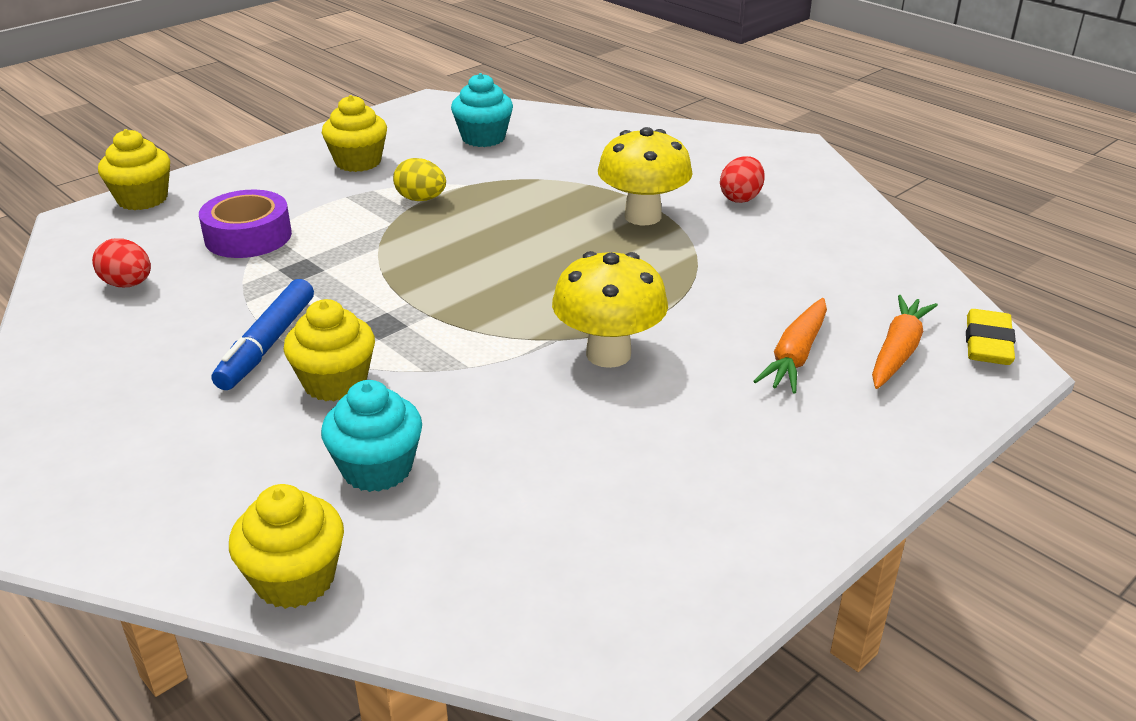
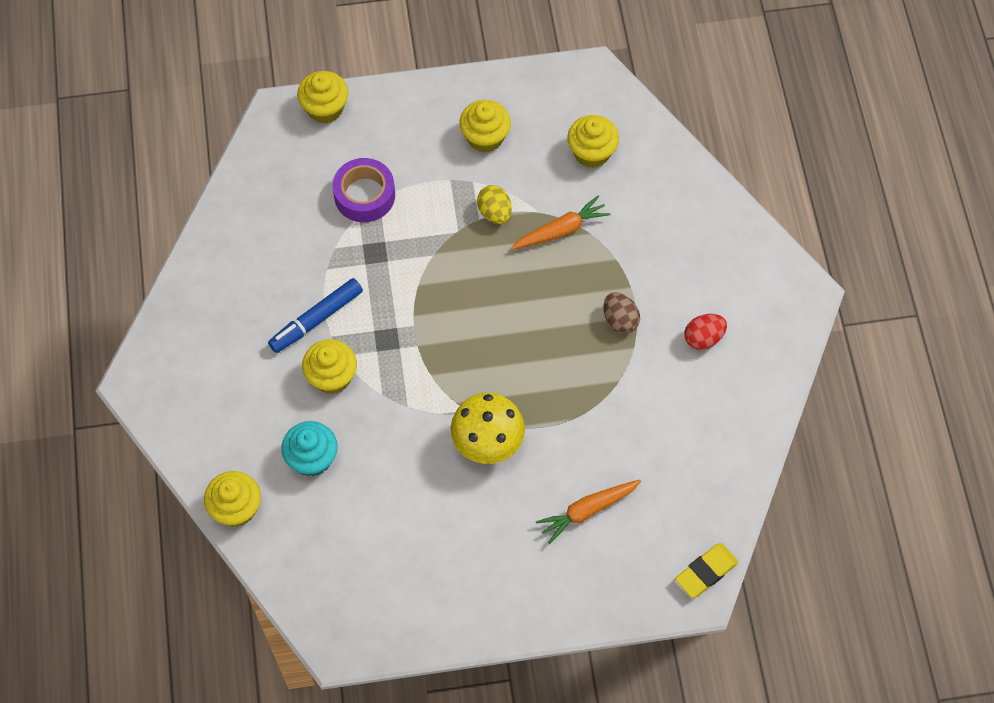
camera: 35 degrees right, 30 degrees up
(128, 284) = (272, 210): red egg -> none
(483, 138) = (591, 152): turquoise cupcake -> yellow cupcake
(642, 216) = (620, 320): yellow mushroom -> brown egg
(898, 351) = (648, 544): orange carrot -> orange carrot (561, 230)

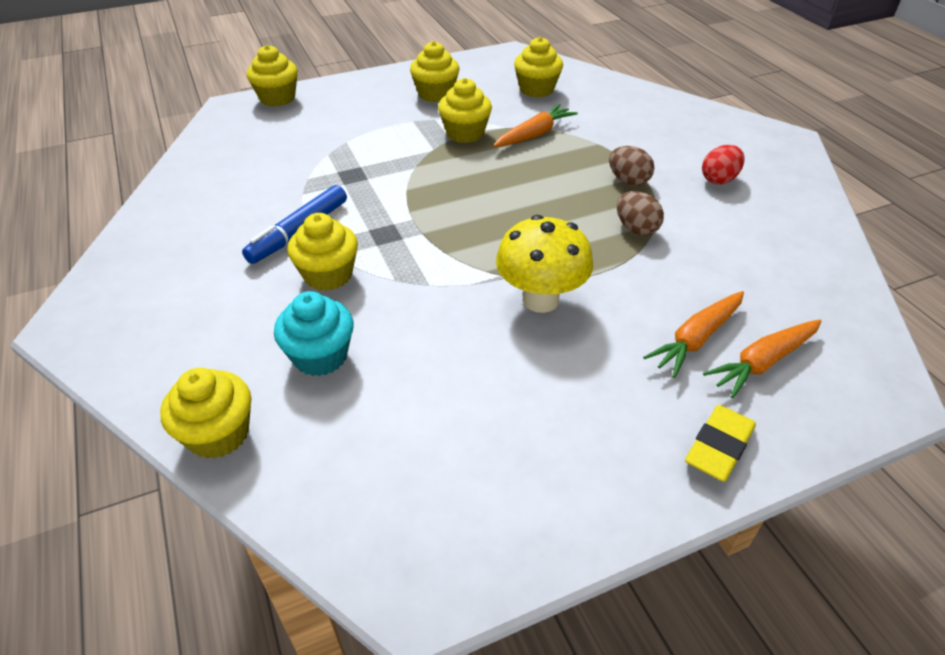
camera: 15 degrees left, 20 degrees down
(364, 195) = (330, 141): purple tape -> none
(494, 212) = (465, 133): yellow egg -> yellow cupcake
(597, 384) = (636, 228): none -> brown egg
(624, 544) = (762, 362): none -> orange carrot
(706, 572) = (881, 370): yellow eraser -> yellow eraser (718, 447)

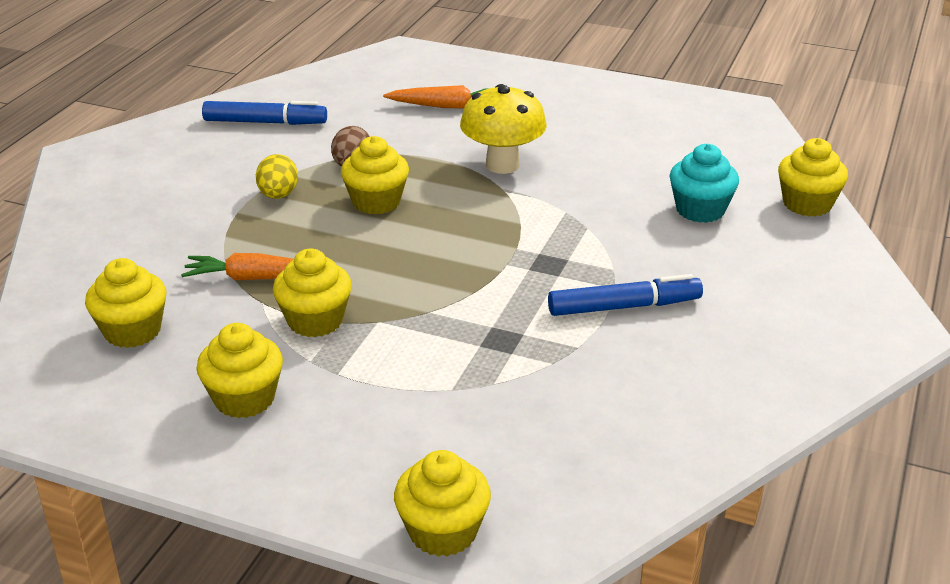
camera: 135 degrees left, 10 degrees down
(328, 275) = (637, 257): yellow cupcake -> yellow cupcake (376, 202)
(628, 181) = (278, 195): brown egg -> yellow egg
(718, 447) = (524, 76): yellow eraser -> none
(719, 179) = (214, 159): red egg -> none
(762, 362) = (434, 84): orange carrot -> none
(766, 225) = (265, 122): none -> blue marker

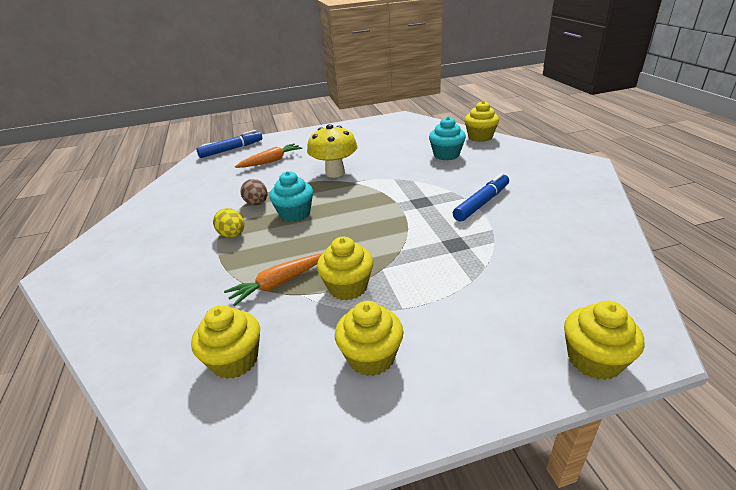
camera: 35 degrees left, 0 degrees up
(265, 122) = (175, 205): blue marker -> blue marker (231, 149)
(376, 202) = (295, 214): yellow cupcake -> turquoise cupcake

